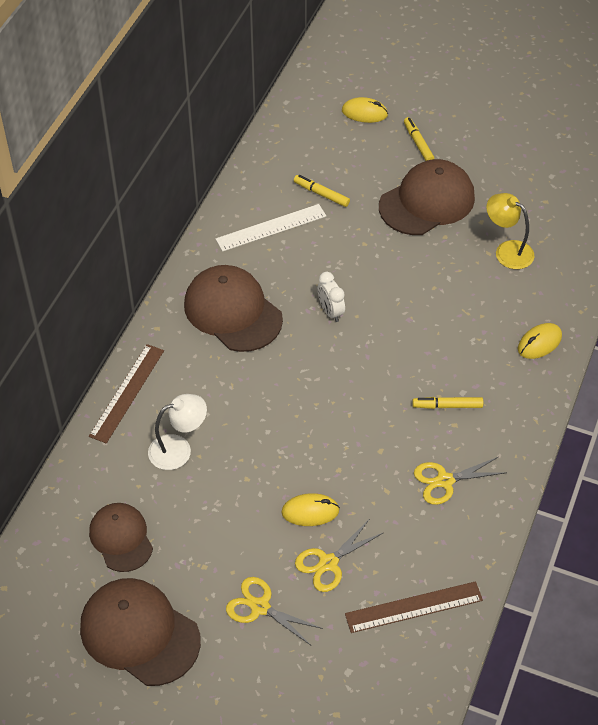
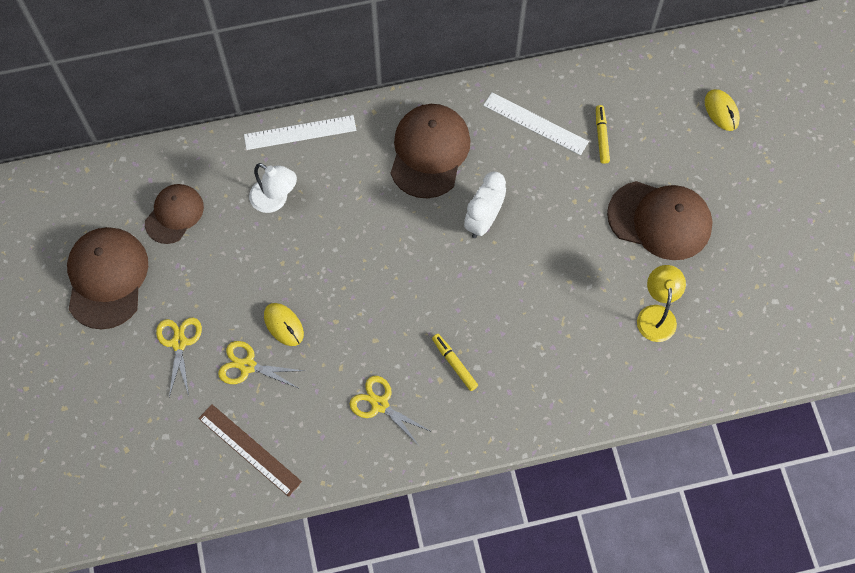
camera: 55 degrees right, 15 degrees up
(127, 393) = (300, 133): brown ruler -> white ruler
(330, 312) = (483, 220): white clock -> white clock, size x1.51
(418, 143) = (721, 173): yellow marker -> none
(539, 343) = (574, 397): yellow mouse -> none

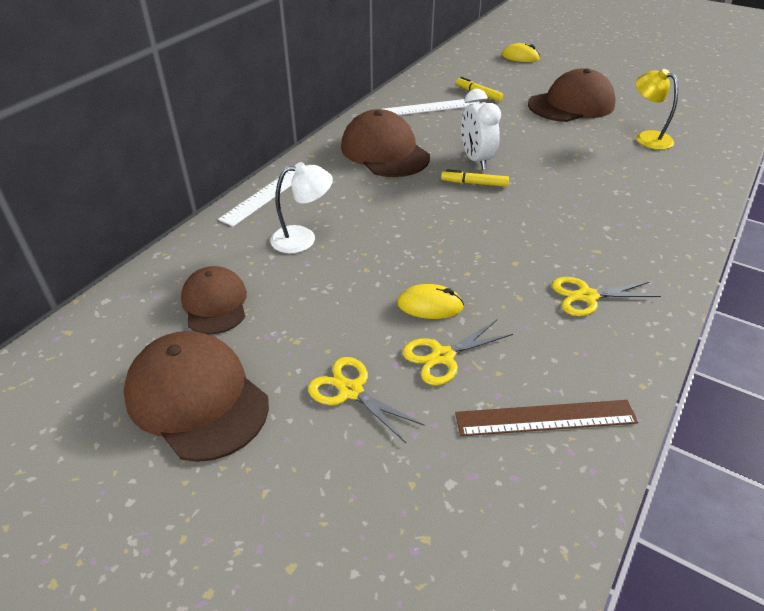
camera: 45 degrees left, 25 degrees down
(454, 364) = (590, 235): yellow marker -> yellow marker (474, 183)

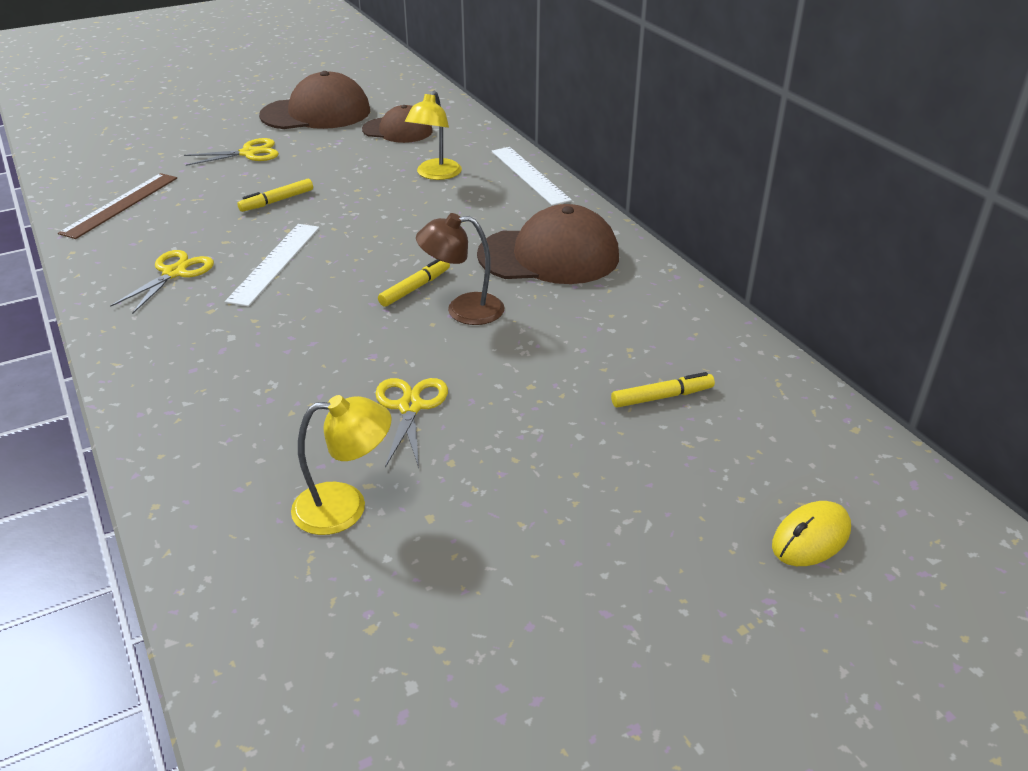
camera: 120 degrees right, 5 degrees down
(303, 238) = (435, 174): white lamp -> yellow lamp
(430, 305) = (277, 201): yellow mouse -> yellow marker
(431, 107) = (645, 331): white ruler -> white ruler (275, 263)
(443, 356) = (224, 189): yellow scissors -> yellow scissors (410, 407)
(476, 160) = (463, 310): white clock -> brown lamp
(571, 104) = (535, 485): brown cap -> none

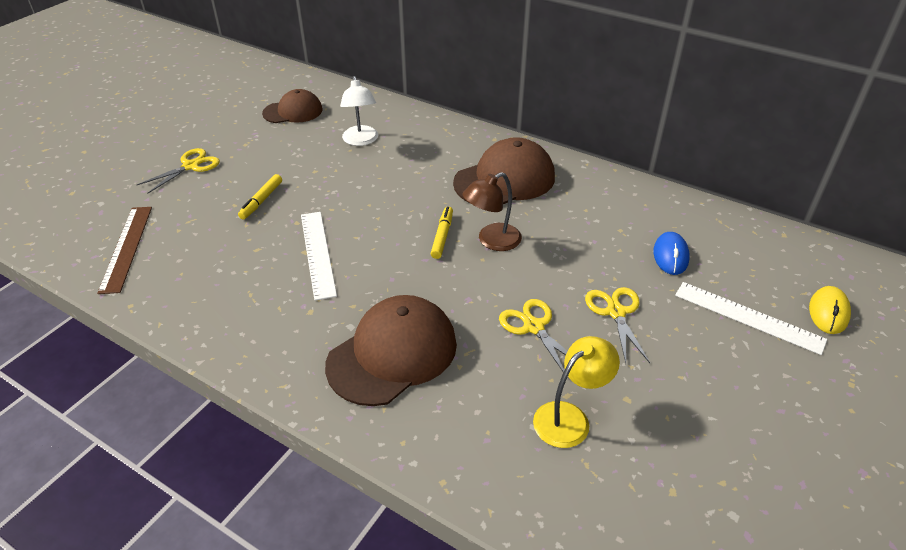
camera: 30 degrees left, 5 degrees up
(174, 273) = (244, 291): yellow scissors -> yellow scissors (616, 312)
(316, 113) = (210, 114): brown cap -> brown cap (393, 353)
(435, 174) = (361, 140): yellow lamp -> white lamp
(529, 175) = (428, 121): white ruler -> white ruler (748, 317)
(661, 397) = (670, 256): yellow marker -> blue mouse

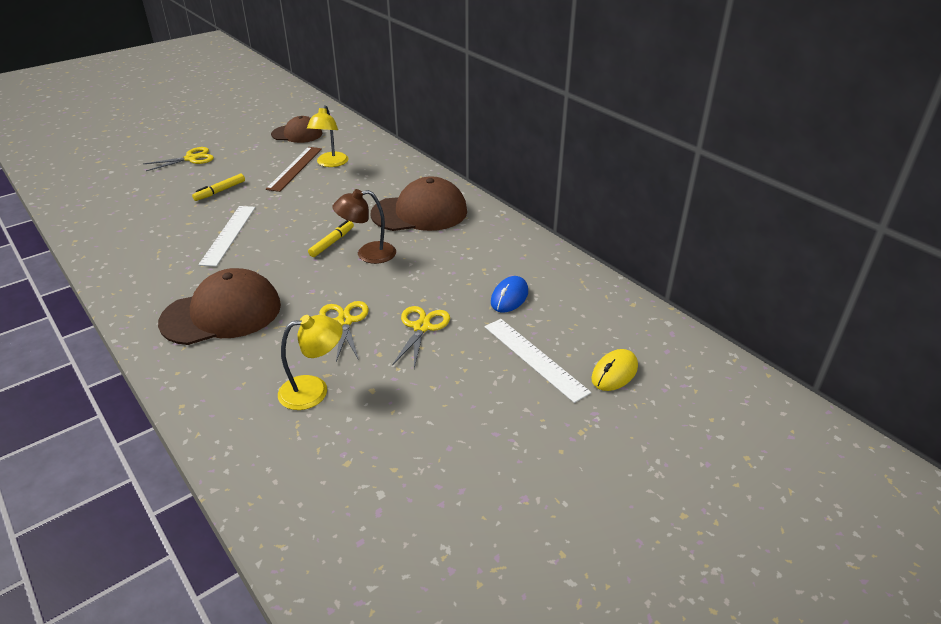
camera: 20 degrees right, 5 degrees down
(127, 248) = (103, 203): brown ruler -> brown ruler (295, 168)
(361, 140) = (330, 163): white lamp -> yellow lamp

